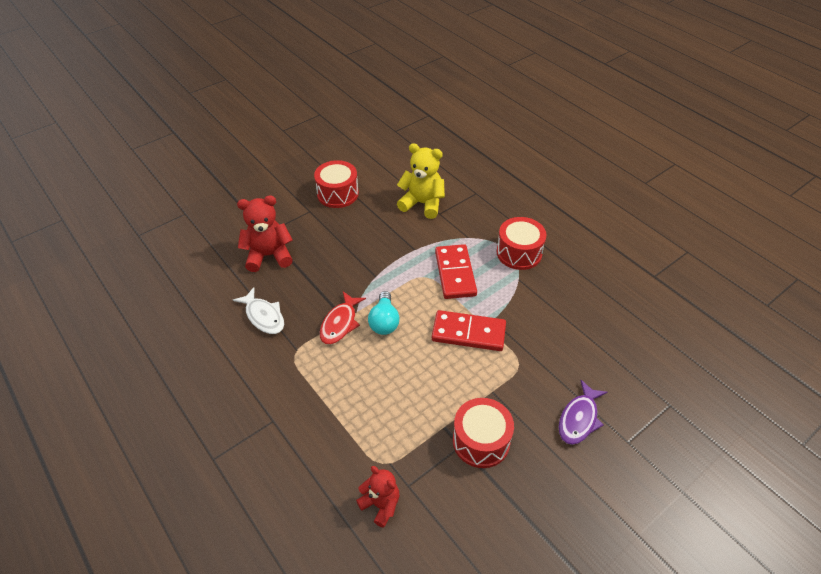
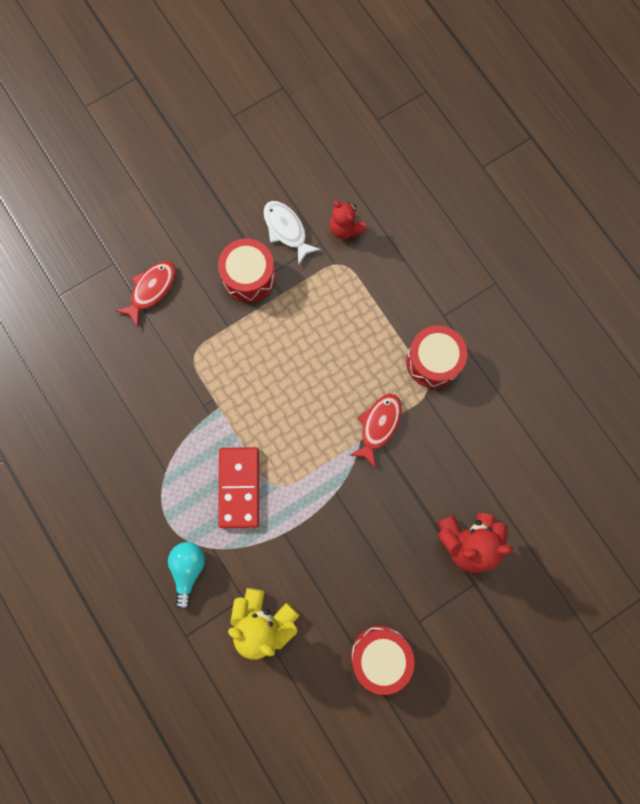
camera: 175 degrees left, 30 degrees up
(263, 316) = (465, 444): white fish -> white fish (286, 230)
(384, 321) = (329, 424): turquoise light bulb -> turquoise light bulb (188, 569)
(468, 333) = (238, 399): red domino -> none
(519, 253) = (154, 514): red drum -> red drum (433, 361)
(579, 418) = (151, 290): purple fish -> red fish

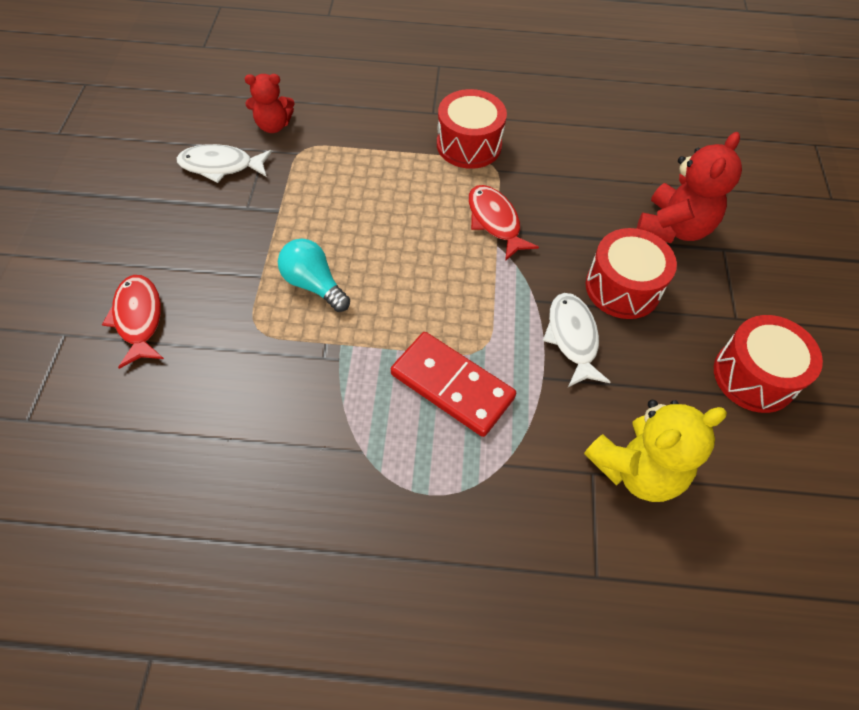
camera: 55 degrees left, 20 degrees down
(188, 569) = (509, 511): turquoise light bulb -> turquoise light bulb (313, 284)
(249, 277) = (230, 224): red drum -> red drum (622, 288)
(324, 532) = (572, 338): none -> white fish

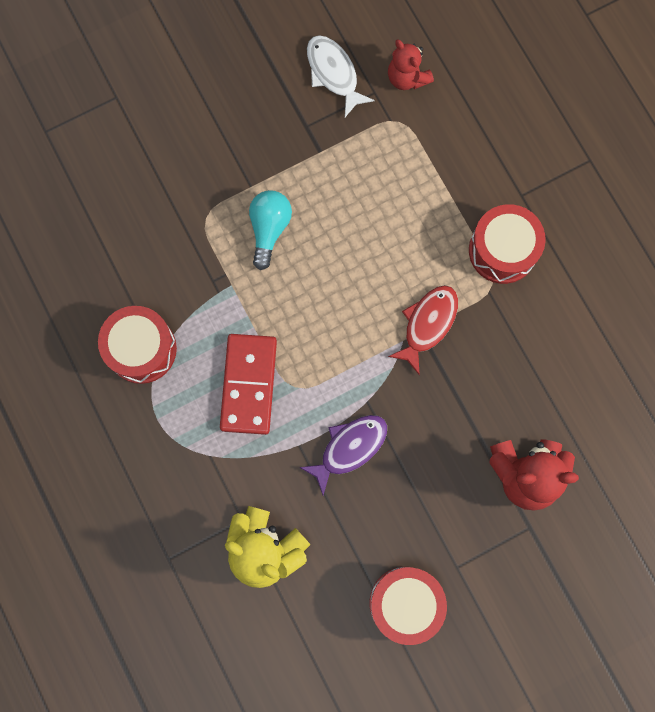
camera: 60 degrees right, 20 degrees up
(139, 319) = (159, 134): red fish -> none
(572, 338) = (349, 448): white fish -> purple fish
(622, 288) = (427, 463): red drum -> red drum (142, 349)

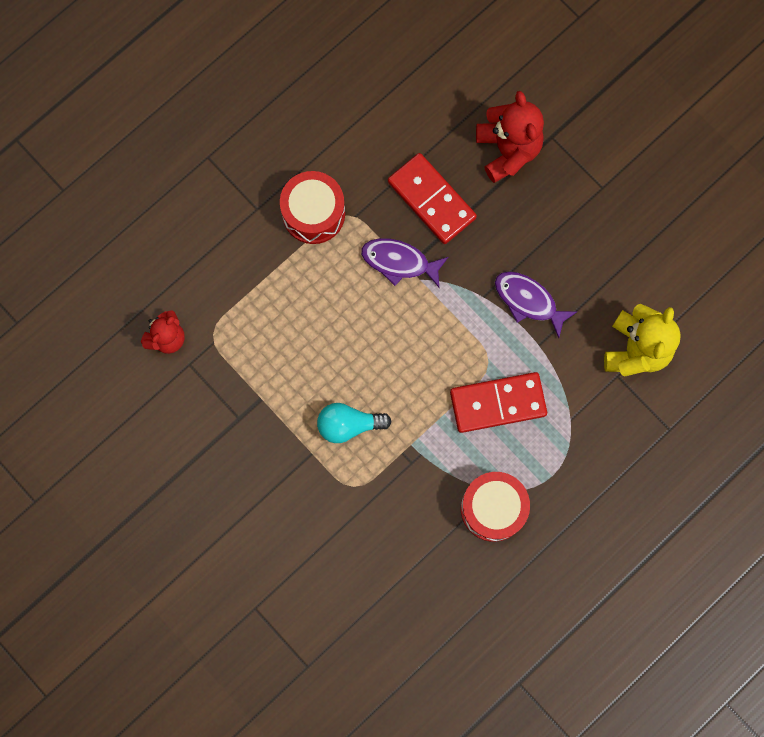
camera: 105 degrees left, 0 degrees up
(333, 73) = (179, 407): white fish -> none
(405, 603) = (645, 222): red drum -> none
(427, 324) = (399, 262): red fish -> purple fish
(487, 376) = (431, 200): none -> red domino

